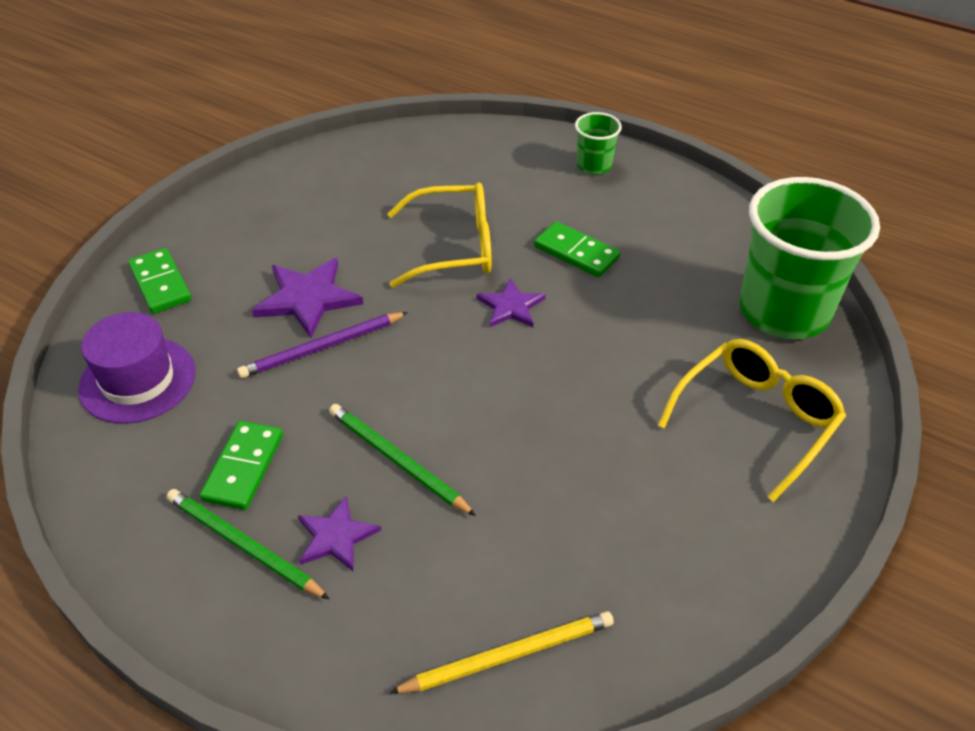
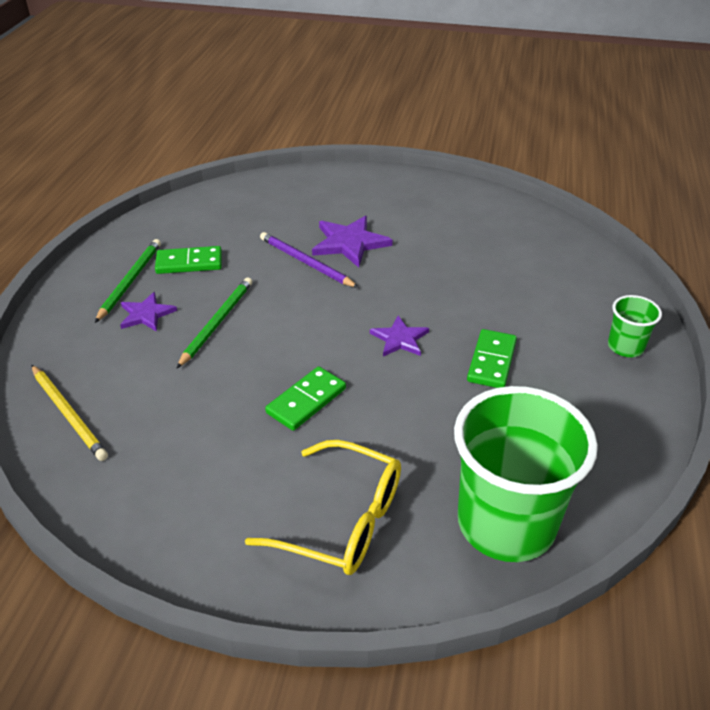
camera: 70 degrees right, 5 degrees down
(137, 380) = (243, 204): purple hat -> none
(160, 284) = (328, 185): green domino -> green domino (306, 401)
(454, 247) = (450, 293): yellow glasses -> none

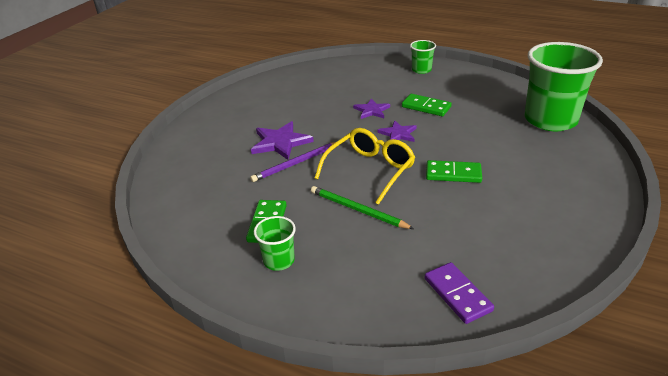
camera: 75 degrees left, 5 degrees down
(69, 414) = (457, 294): yellow pencil -> purple domino
(130, 281) = (279, 260): green pencil -> green cup
(146, 314) = (333, 249): purple star -> purple star (372, 110)
(306, 401) = (453, 174): green domino -> green domino turned 45 degrees counterclockwise
(342, 521) = (556, 168): yellow glasses -> yellow glasses (370, 170)

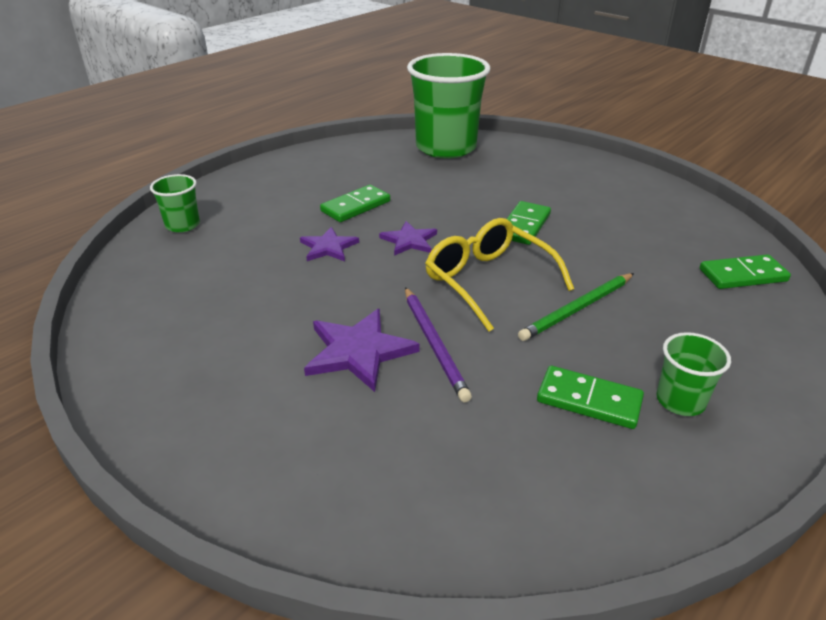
camera: 75 degrees left, 0 degrees up
(421, 70) = (249, 186): green cup -> green cup (182, 225)
(457, 294) = (742, 275): purple domino -> green domino

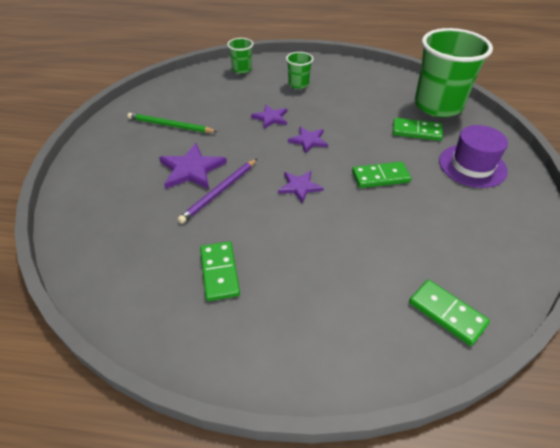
camera: 55 degrees right, 10 degrees up
(355, 206) = (321, 107): green domino -> green domino (416, 131)
(488, 281) = (299, 187): yellow glasses -> purple star
(557, 174) = (472, 166): none -> purple hat
(577, 309) = (308, 236): green pencil -> green pencil (170, 125)
(680, 401) = (252, 316): green cup -> green cup (298, 84)

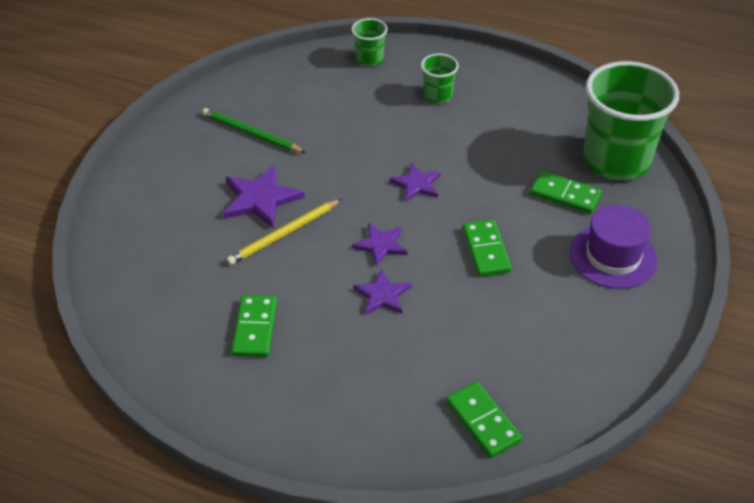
camera: 15 degrees right, 0 degrees up
(219, 192) = (284, 234): purple pencil -> yellow pencil
(271, 118) = (381, 143): purple star -> purple star (382, 295)
(380, 177) = (486, 250): green domino -> green domino turned 75 degrees clockwise

